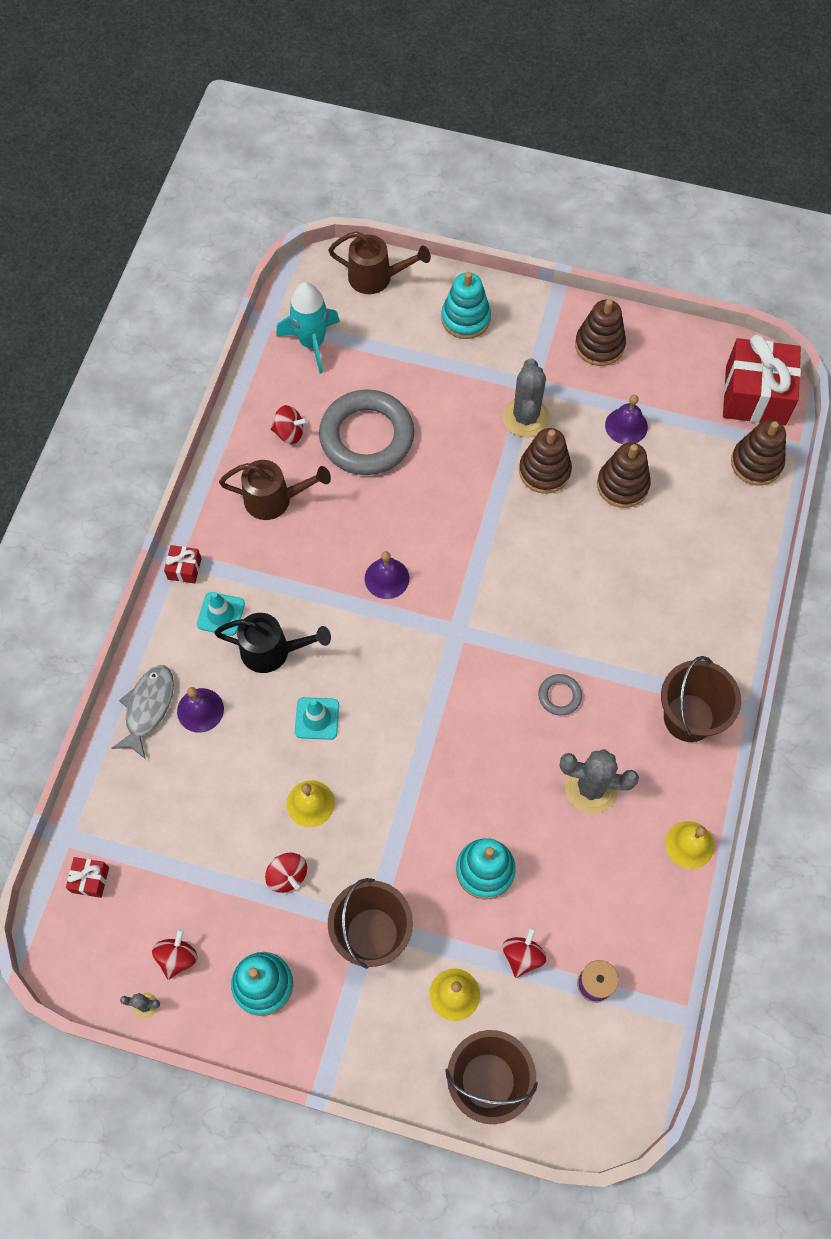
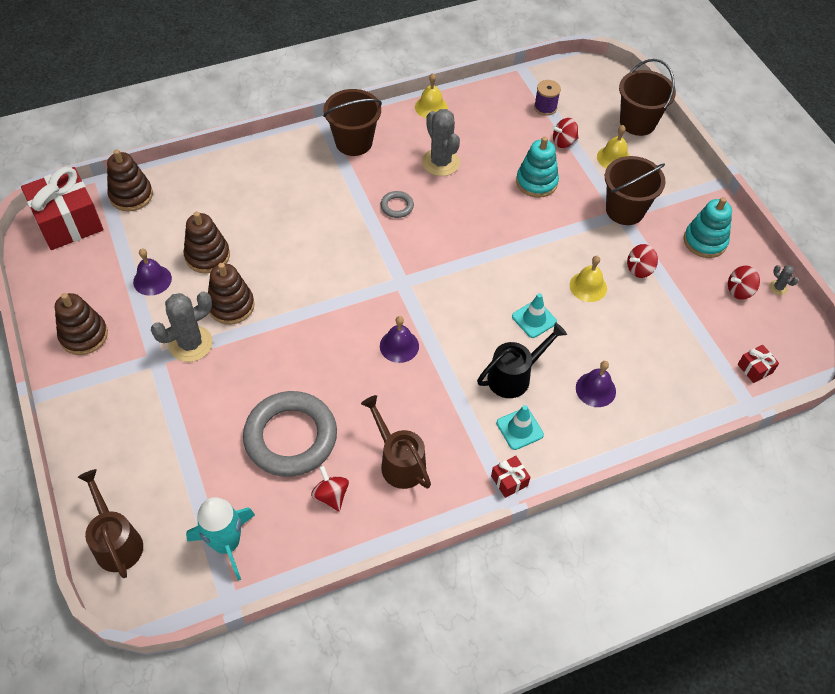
camera: 130 degrees left, 10 degrees down
(148, 708) = (626, 422): grey fish -> none
(273, 651) = (515, 376): black watering can -> black watering can turned 90 degrees clockwise
(287, 876) = (639, 269): red spinning top -> red spinning top turned 135 degrees counterclockwise
(465, 319) = (118, 442): turquoise stacking toy -> none

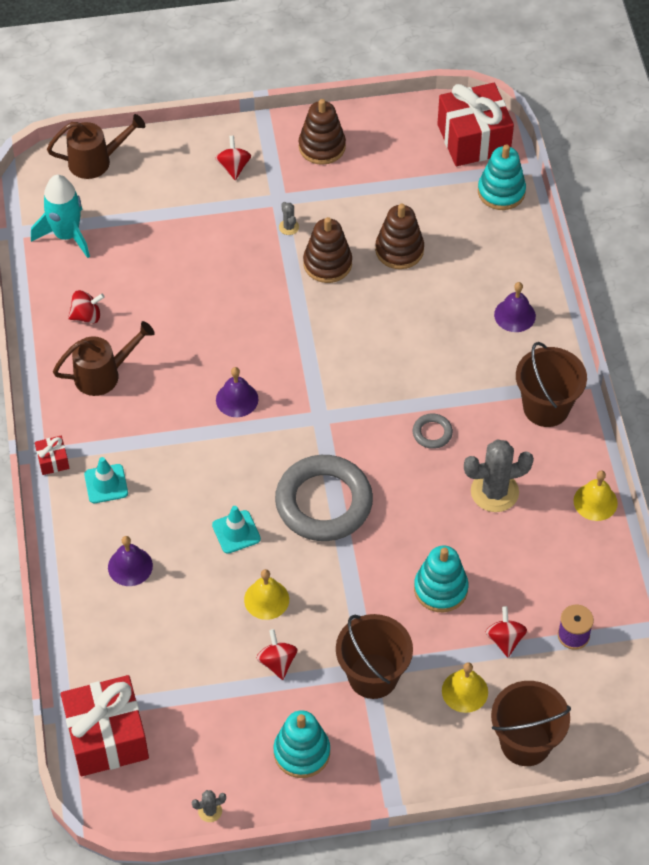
camera: 105 degrees right, 0 degrees up
(131, 195) = (501, 192): brown stacking toy -> turquoise stacking toy
(152, 280) = (378, 202): purple bell -> purple bell (514, 315)
(190, 344) = (289, 227): grey cactus -> grey cactus, size x0.45
(291, 437) = (158, 294): grey ring -> grey ring (324, 502)
(515, 376) = (169, 495): black watering can -> none
(739, 291) = (217, 763): red spinning top -> red spinning top (233, 167)
(755, 368) = (107, 737): red gift -> red gift, size x2.34

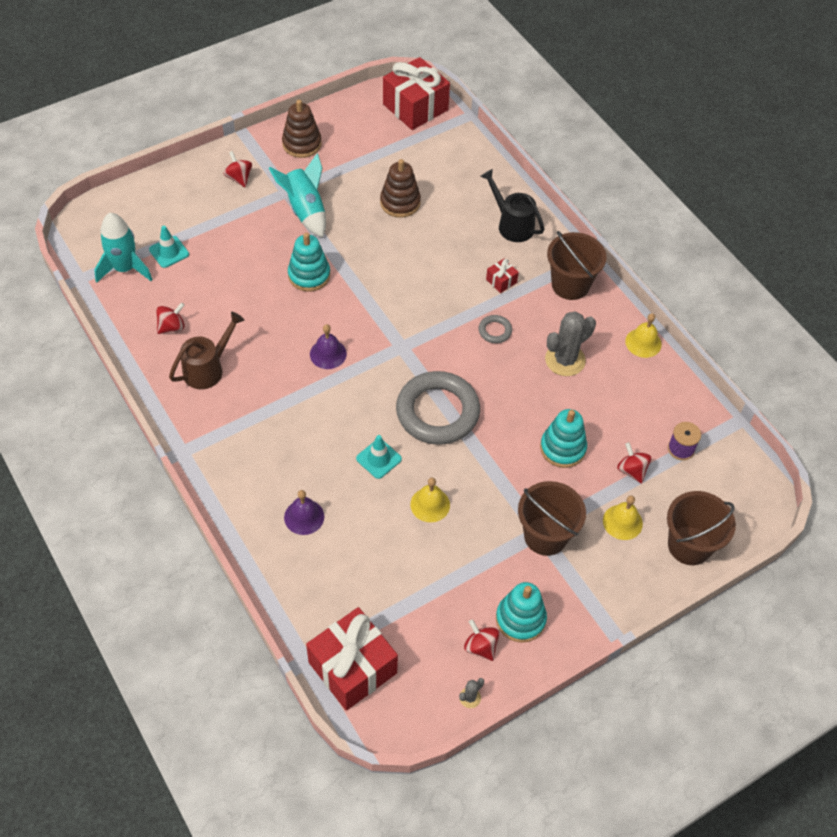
camera: 25 degrees left, 0 degrees up
(53, 461) = (197, 452): red gift -> red gift (501, 281)
(96, 161) = (123, 204): brown watering can -> none
(106, 484) = (251, 456): turquoise traffic cone -> turquoise traffic cone (169, 252)
(277, 662) = (464, 552): red spinning top -> red spinning top (480, 646)
(289, 227) = (305, 210): grey cactus -> turquoise rocket
(327, 264) = (349, 229): brown stacking toy -> none
(501, 192) = (455, 139): turquoise stacking toy -> turquoise stacking toy (309, 275)
(514, 315) = (511, 224): purple bell -> black watering can

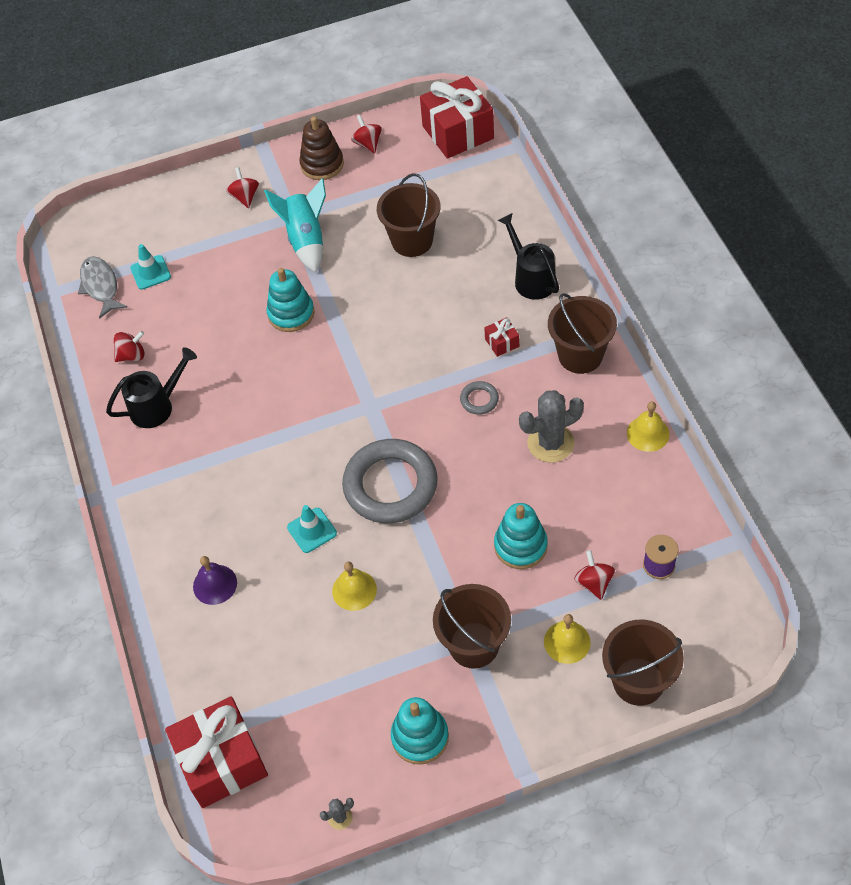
camera: 20 degrees right, 0 degrees up
(125, 268) = (101, 286): turquoise rocket -> grey fish
(208, 368) = (157, 406): brown watering can -> black watering can
(328, 354) = (288, 404): purple bell -> none
(400, 202) = (412, 241): brown stacking toy -> brown bucket
(480, 646) = (367, 761): red spinning top -> red spinning top (368, 144)

